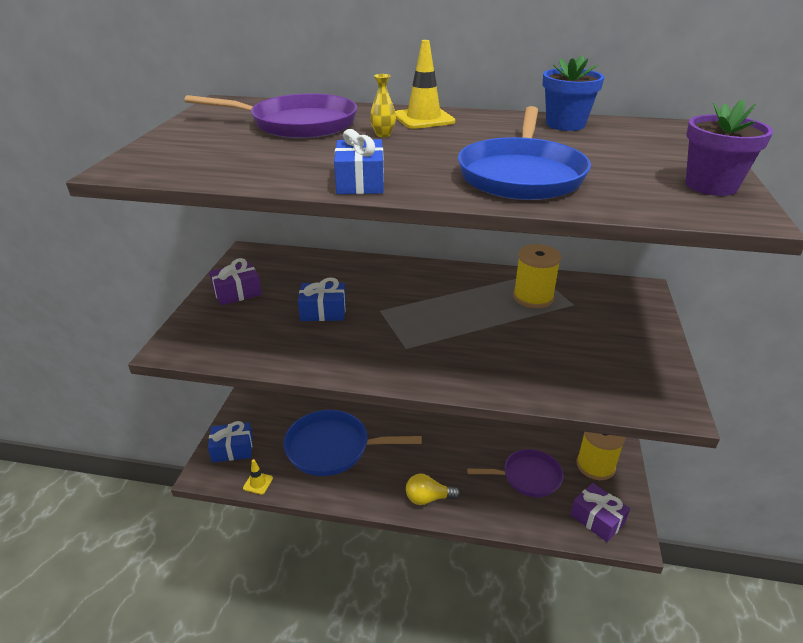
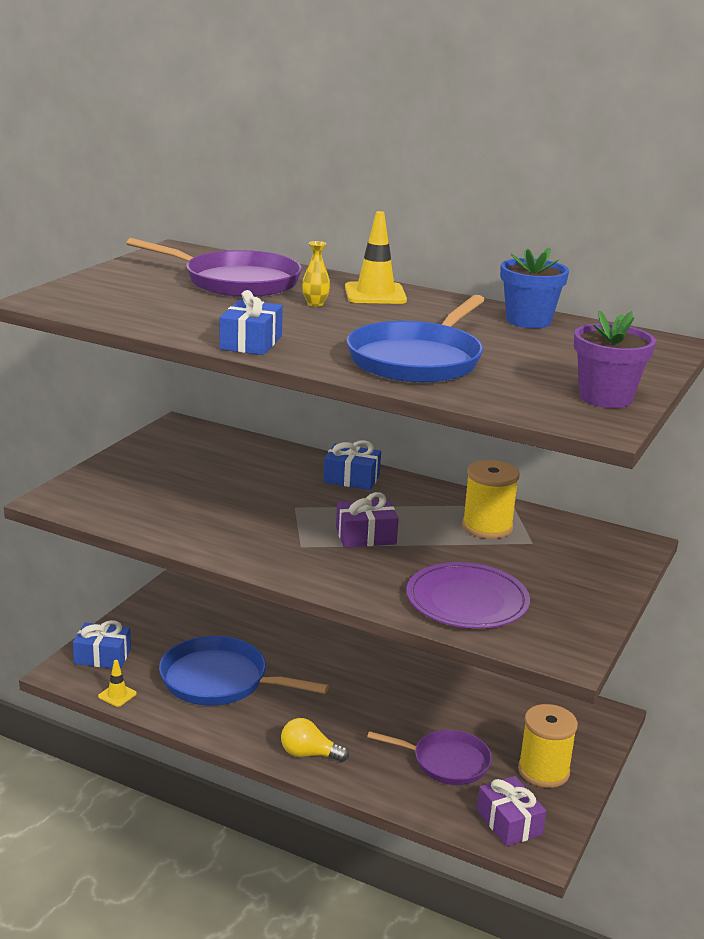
camera: 15 degrees right, 10 degrees down
(237, 292) = (145, 462): purple gift -> purple gift (365, 536)
(323, 311) = (230, 496): blue gift -> blue gift (351, 479)
(565, 372) = (467, 601): none -> purple plate

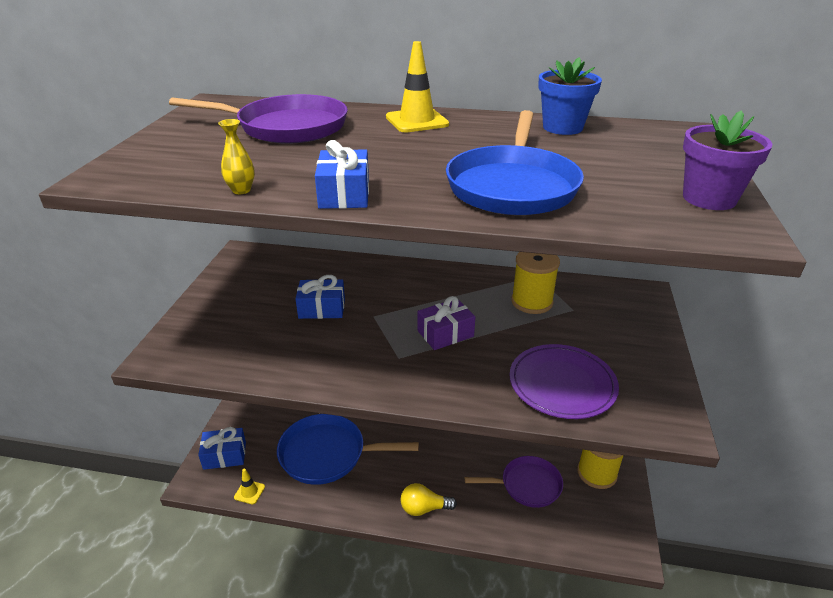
camera: 15 degrees left, 10 degrees up
(315, 304) = (373, 139): yellow vase -> yellow vase (241, 190)
(351, 479) = (404, 277): blue gift -> blue gift (322, 308)
(509, 822) = (597, 531): purple gift -> none

